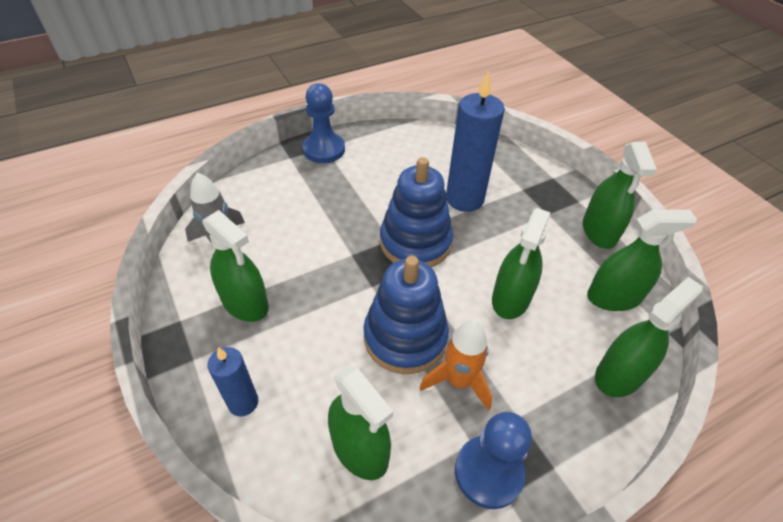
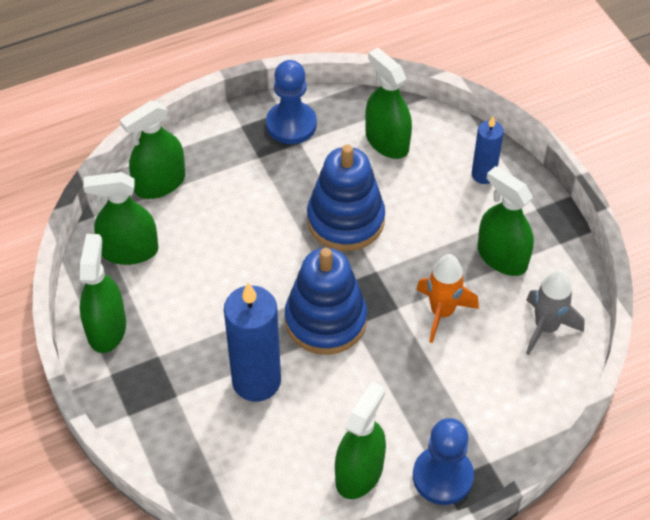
camera: 175 degrees left, 5 degrees up
(458, 381) = (302, 183): orange rocket -> orange rocket (442, 312)
(511, 298) = (235, 253): green spray bottle -> green spray bottle (359, 473)

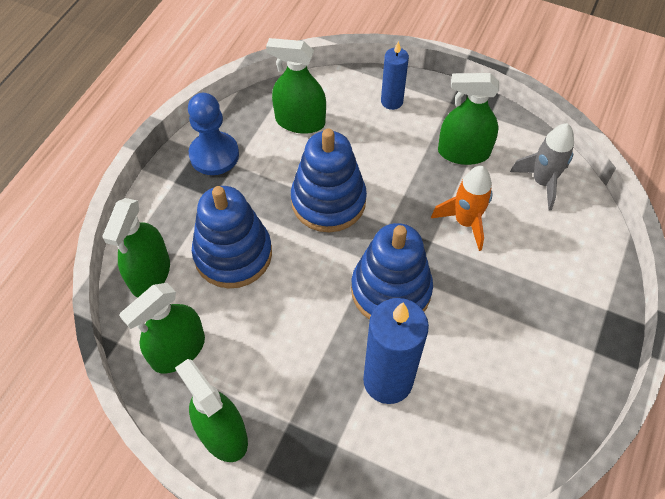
camera: 40 degrees left, 5 degrees up
(232, 210) = (233, 254): none -> blue stacking toy
(359, 473) = (534, 392): green spray bottle -> none
(442, 476) = (590, 346): blue pawn -> none

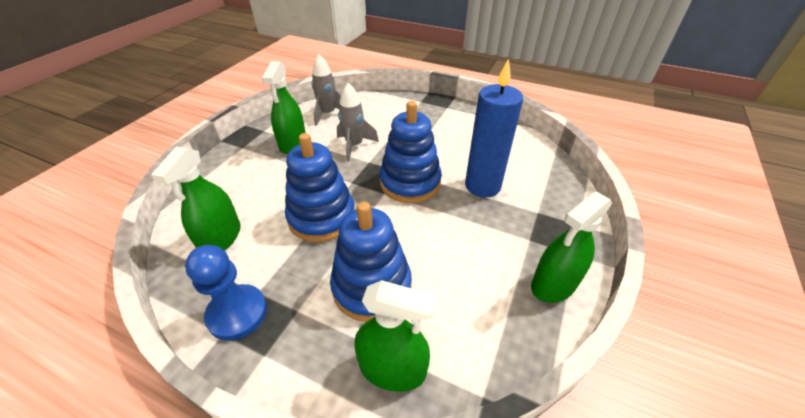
camera: 90 degrees left, 15 degrees down
(178, 350) = (482, 328): green spray bottle -> none
(392, 101) = (225, 177): blue candle -> none
(465, 222) = (354, 146): orange rocket -> grey rocket

